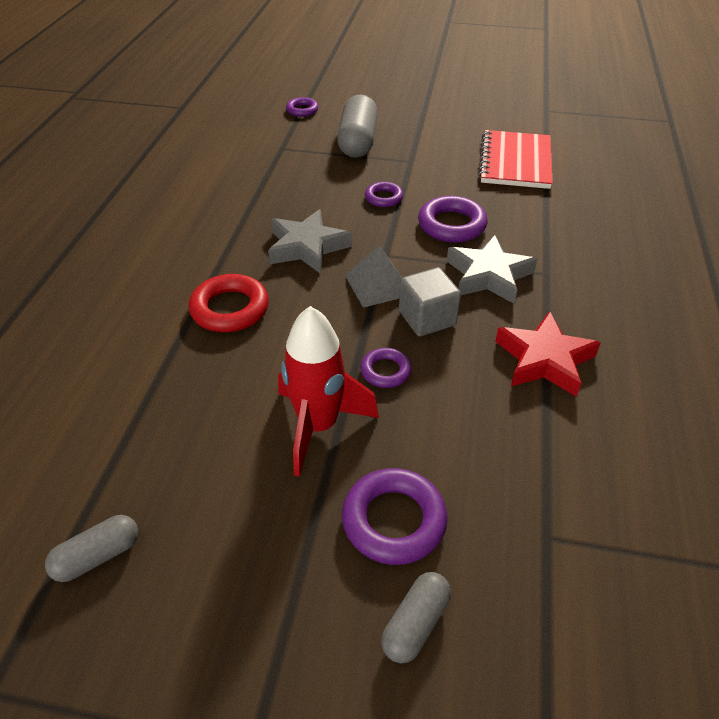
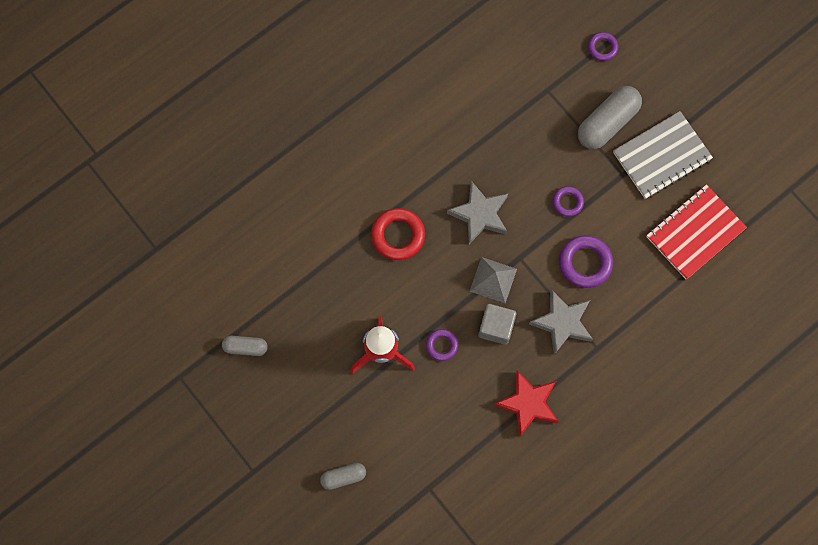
camera: 40 degrees right, 30 degrees up
(394, 520) = (373, 428): purple ring -> none
(427, 138) = (661, 156): none -> grey notebook

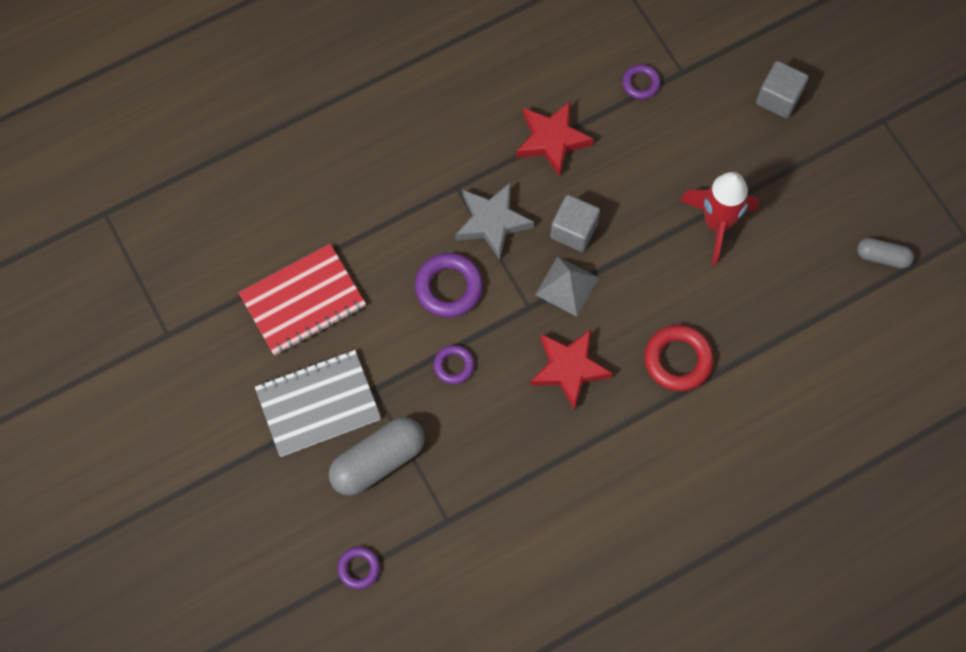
camera: 170 degrees left, 5 degrees down
(343, 477) = (778, 98): grey capsule -> grey cube
(441, 345) = (643, 220): purple ring -> purple ring (641, 83)
(480, 214) = (569, 369): grey star -> red star

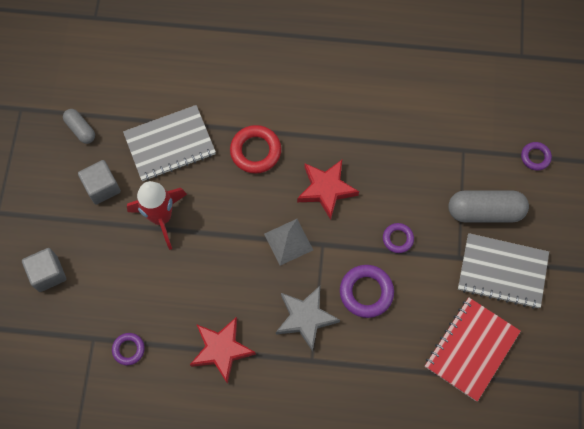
camera: 145 degrees left, 0 degrees up
(303, 301) = (471, 349): red notebook -> red notebook turned 60 degrees counterclockwise
(574, 230) = (256, 275): grey cube -> grey cube (102, 187)
(775, 305) = (170, 144): none -> grey notebook

